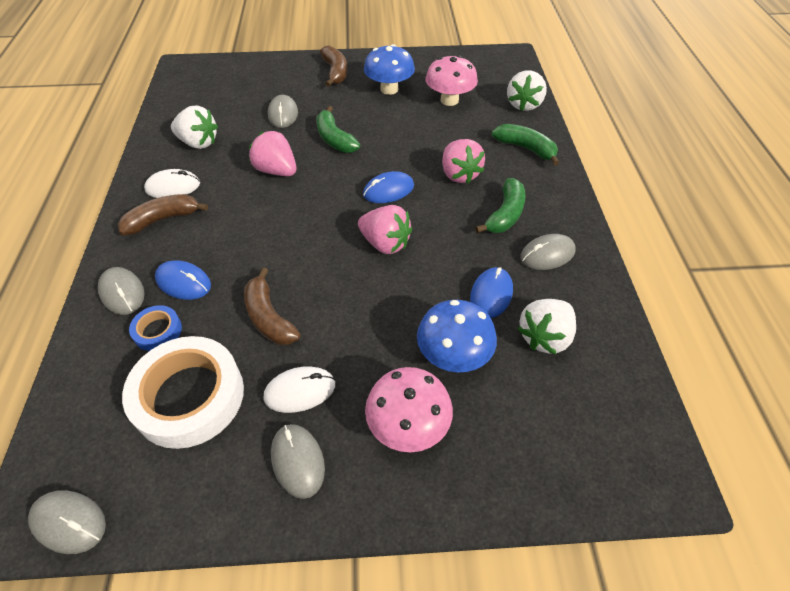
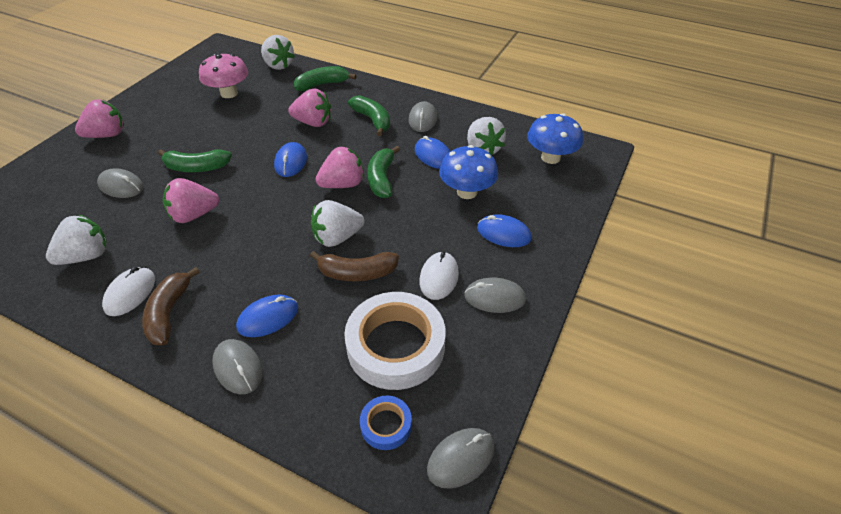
camera: 60 degrees left, 5 degrees down
(122, 293) = (238, 368): grey mouse -> grey mouse turned 60 degrees clockwise
(158, 331) = (309, 351): blue tape -> blue tape (386, 425)
(308, 278) = (337, 237): none -> white strawberry
(335, 72) = (107, 135): brown banana -> pink strawberry
(389, 89) = (174, 116): blue mushroom -> blue mushroom (550, 157)
(408, 426) = (503, 233): pink mushroom -> blue mouse
(417, 269) = (381, 179): none -> green banana

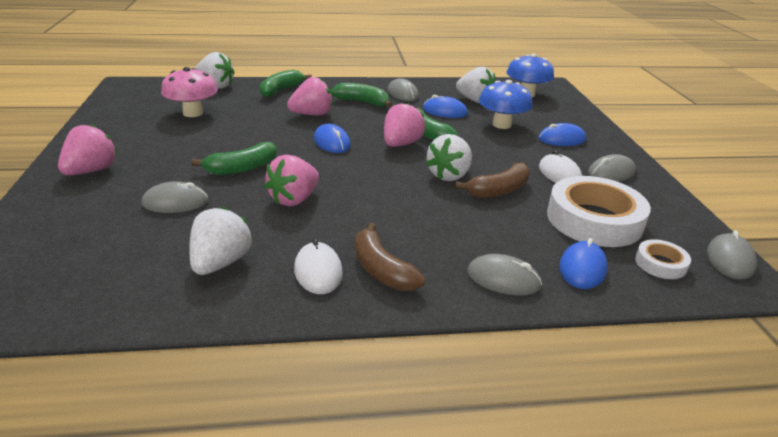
camera: 35 degrees left, 15 degrees down
(268, 318) = (475, 240): blue mouse -> blue mouse (582, 268)
(386, 425) = (660, 264): blue tape -> white tape

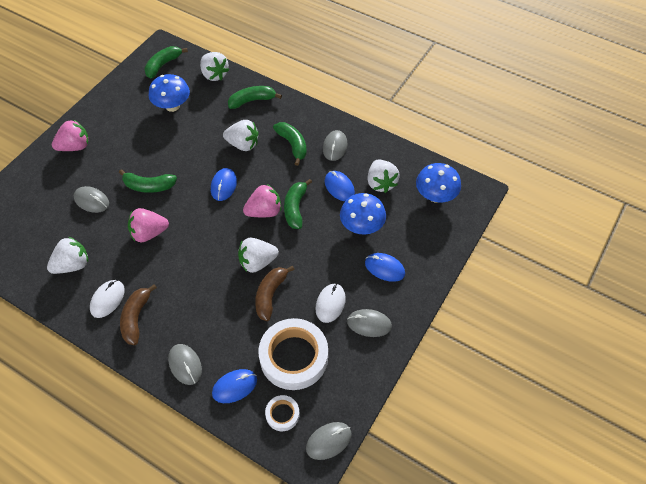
camera: 40 degrees right, 25 degrees up
(143, 94) = (163, 65): none -> green banana
(193, 113) = (172, 106): pink mushroom -> blue mushroom
(312, 114) = (243, 144): pink strawberry -> white strawberry
(499, 190) = (270, 295): brown banana -> brown banana turned 105 degrees clockwise

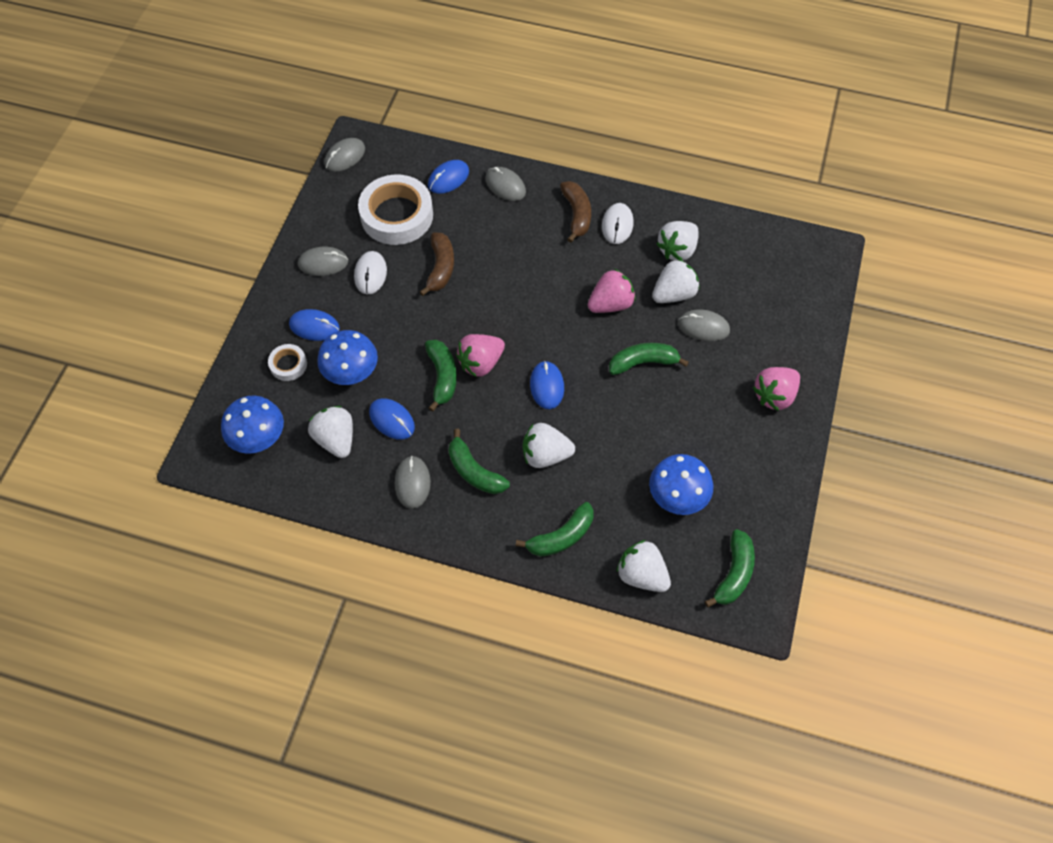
camera: 165 degrees right, 5 degrees up
(257, 262) = (467, 300): white strawberry -> white strawberry (673, 294)
(282, 414) = (394, 167): white tape -> white tape (288, 364)

